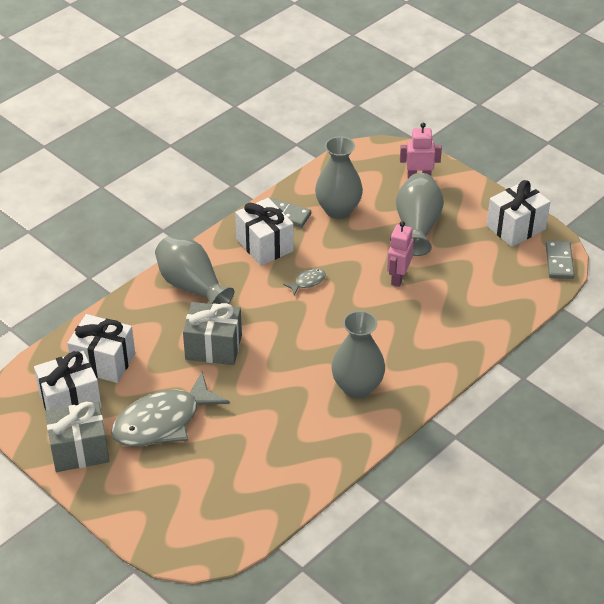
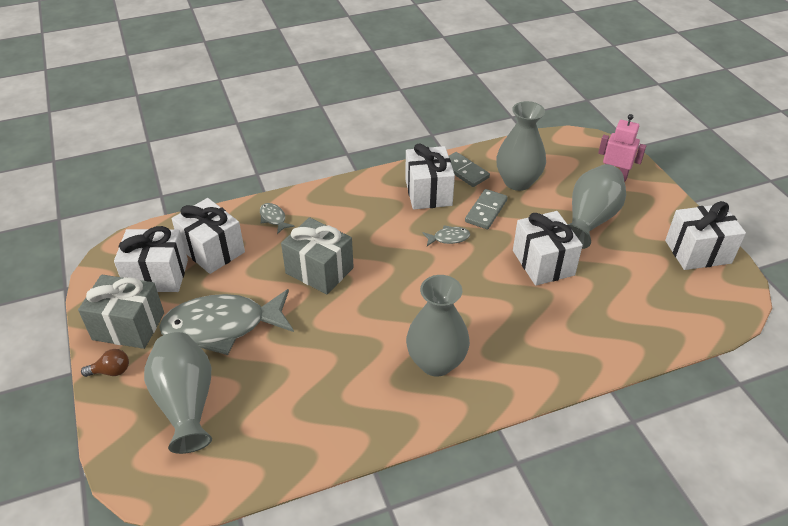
camera: 25 degrees right, 0 degrees up
(94, 489) = (111, 371): none -> brown light bulb
(139, 315) = (273, 218): none -> grey fish
(192, 286) = (338, 208): grey vase -> grey vase (186, 403)
(398, 277) = (543, 263): pink robot -> white gift
(559, 261) = (734, 302): grey domino -> grey domino (486, 211)

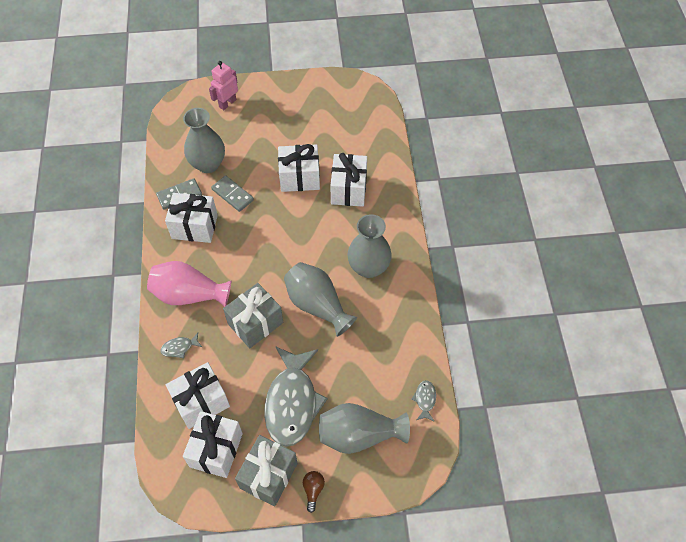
camera: 75 degrees left, 15 degrees up
(340, 210) = (189, 294): none -> pink vase
(448, 238) = (253, 227): grey fish -> grey fish (425, 399)
(590, 219) = (267, 135): grey vase -> grey vase (317, 305)
(698, 252) = (320, 90): white gift -> white gift (349, 189)

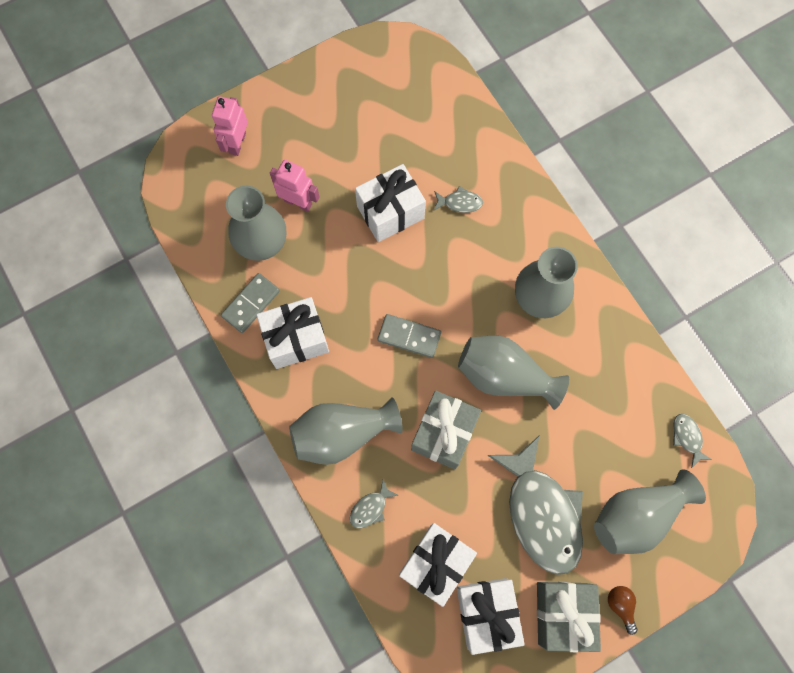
camera: 25 degrees left, 15 degrees up
(189, 294) = (342, 434): pink vase -> grey vase
(232, 195) = (319, 273): grey domino -> grey domino (409, 336)
(244, 149) = (298, 202): none -> pink robot
(349, 189) = (460, 203): white gift -> grey fish

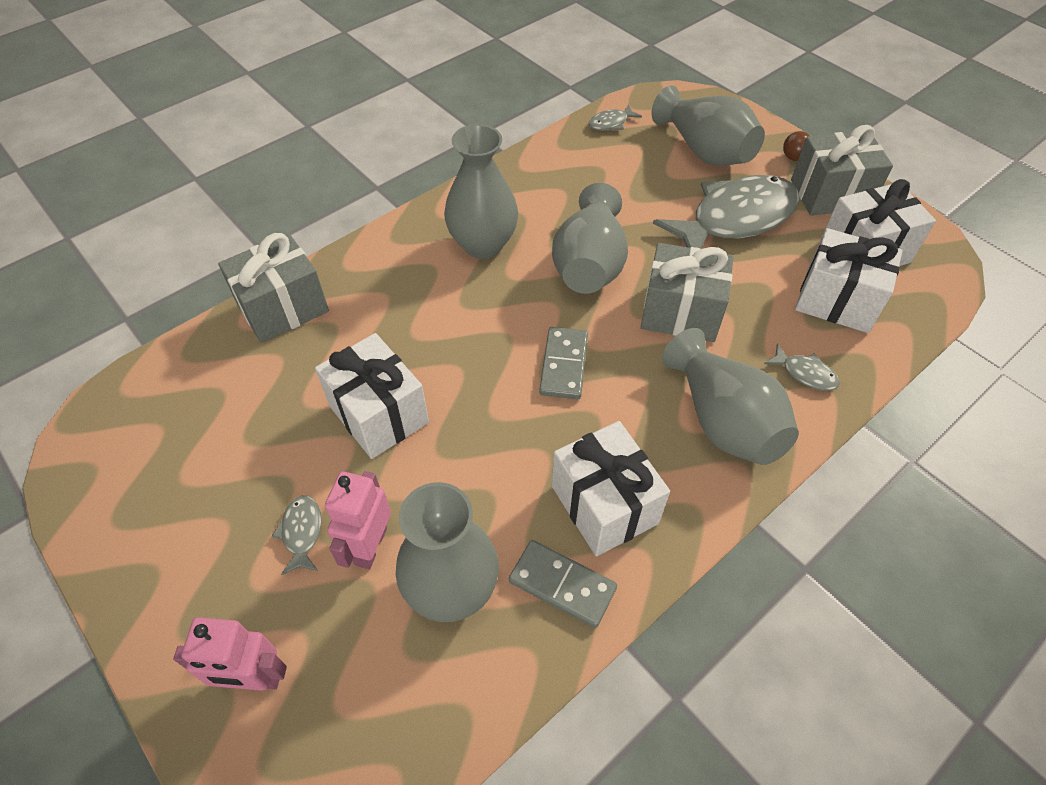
camera: 100 degrees left, 20 degrees down
(460, 203) = (358, 335): grey fish -> grey fish (302, 532)
(493, 155) = (283, 308): none -> grey gift

